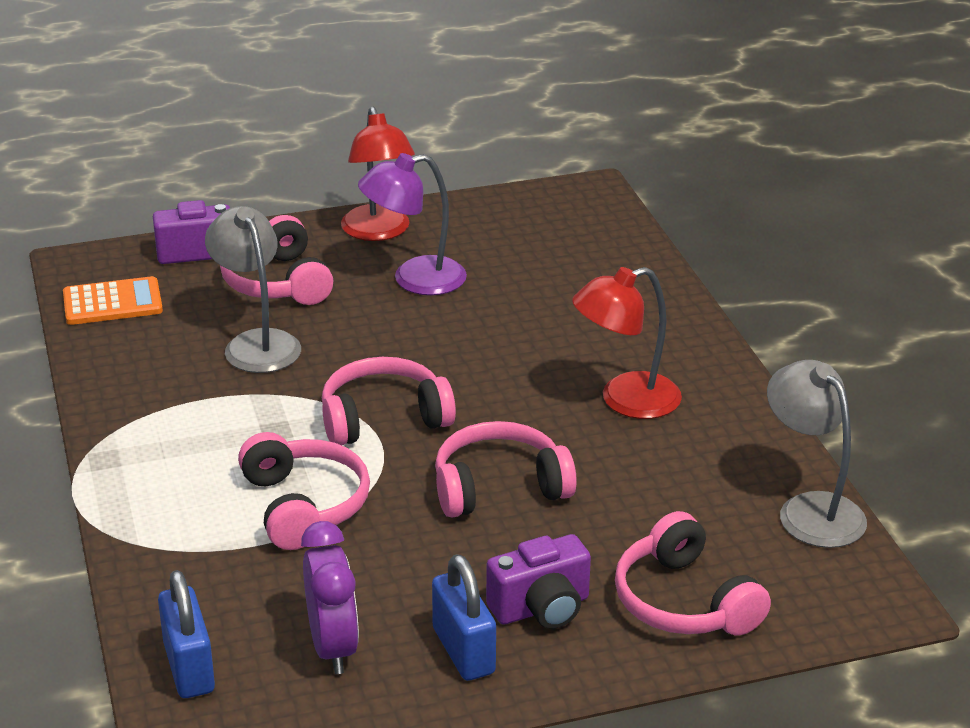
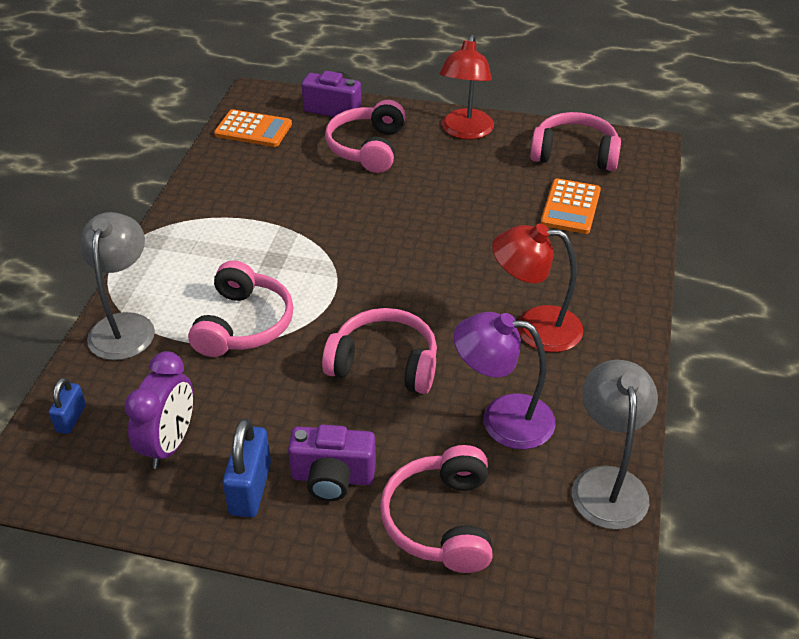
camera: 30 degrees right, 10 degrees up
(189, 668) = (71, 418): blue padlock -> blue padlock, size x0.61
(257, 343) = (316, 189): grey lamp -> grey lamp (125, 326)
(383, 418) = (350, 277): pink headphones -> pink headphones (574, 154)
(414, 279) = (460, 176): purple lamp -> purple lamp (502, 419)
(563, 274) = (570, 207): none -> orange calculator

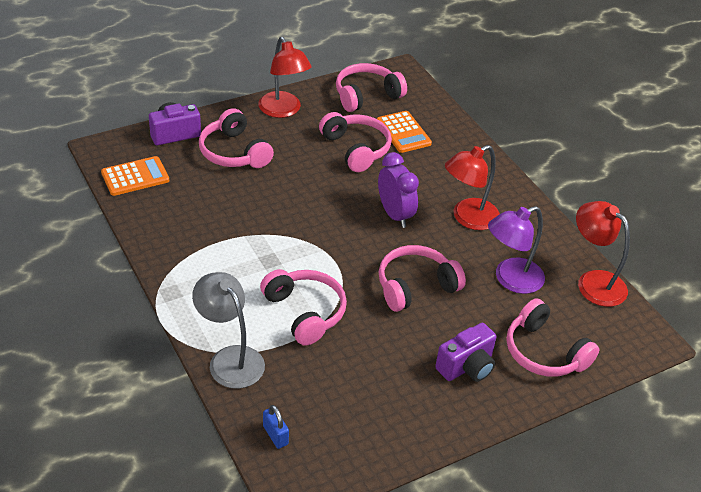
camera: 45 degrees left, 0 degrees up
(169, 444) = (355, 409): purple clock -> purple clock (394, 214)
(250, 488) = (432, 402): blue padlock -> none
(495, 199) = (356, 149): none -> pink headphones
(607, 483) = (593, 282): grey lamp -> red lamp

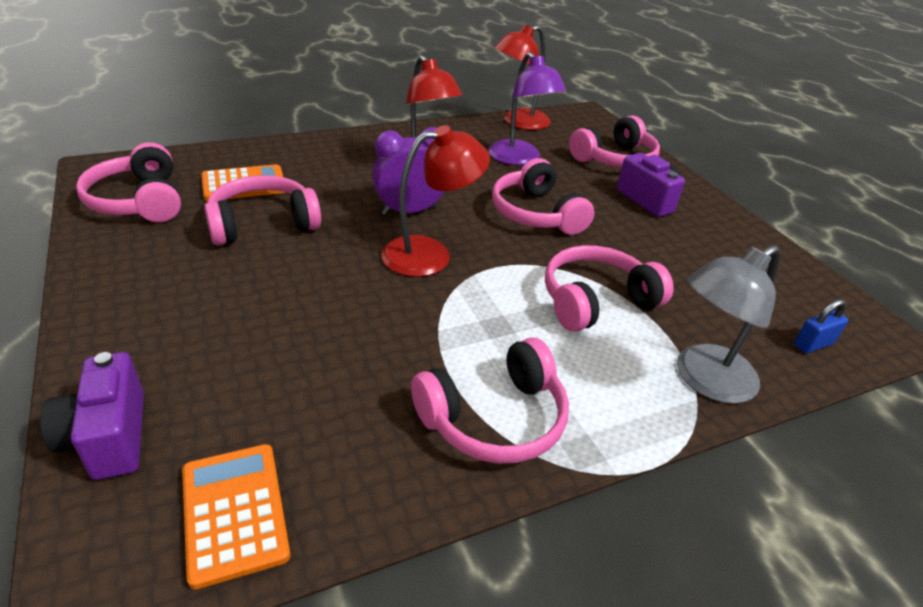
camera: 85 degrees left, 5 degrees down
(234, 152) = (215, 349): pink headphones -> pink headphones (494, 418)
(283, 110) = (124, 282): red lamp -> red lamp (430, 254)

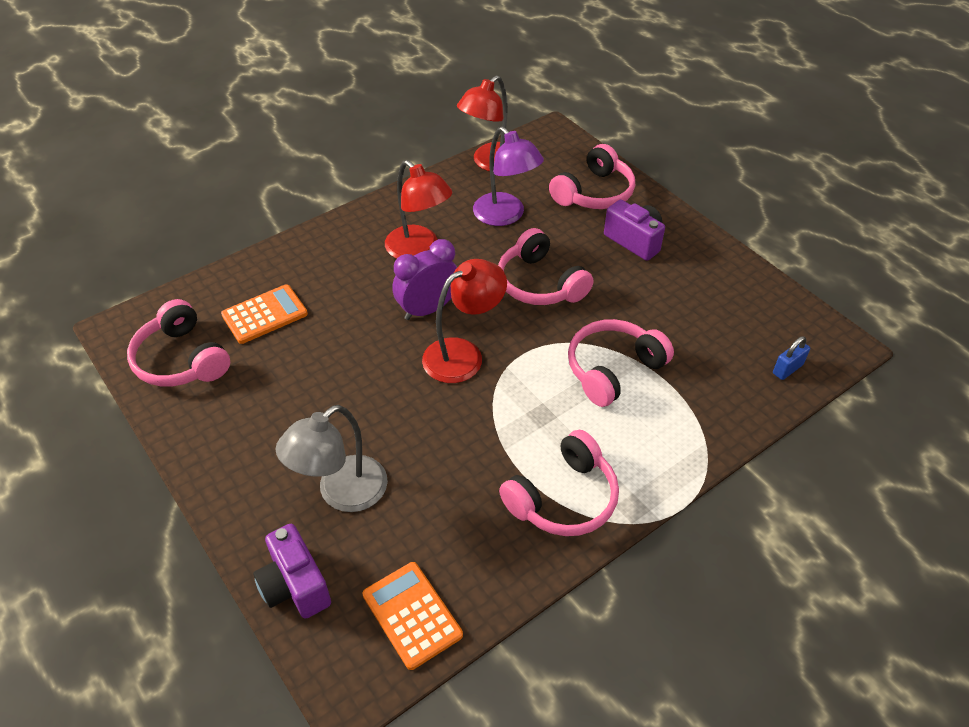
camera: 10 degrees left, 10 degrees up
(263, 224) = (306, 358): pink headphones -> none
(704, 380) = (709, 425): grey lamp -> grey lamp (342, 493)

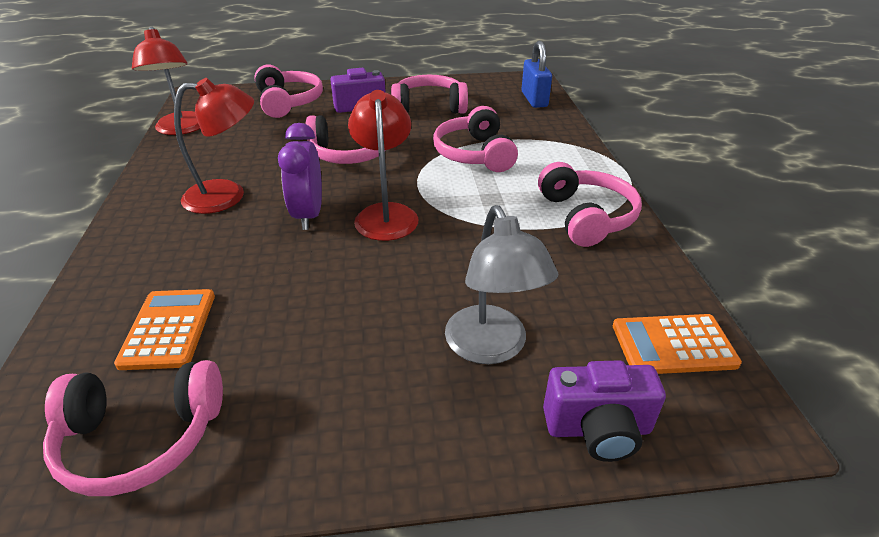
camera: 60 degrees left, 10 degrees down
(505, 216) = (254, 143): purple lamp -> none
(680, 292) = (429, 107): none -> pink headphones
(787, 369) = (534, 99): blue padlock -> blue padlock, size x1.65

